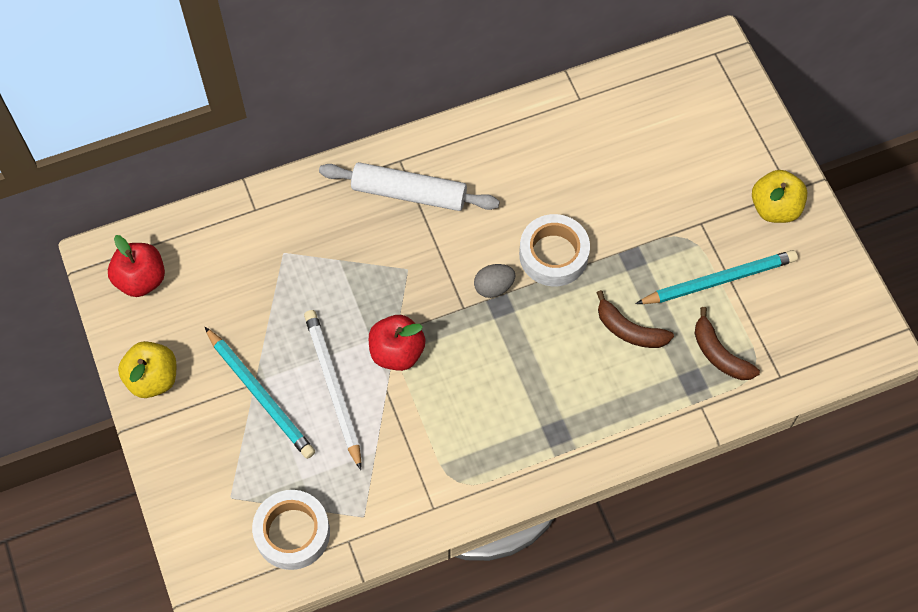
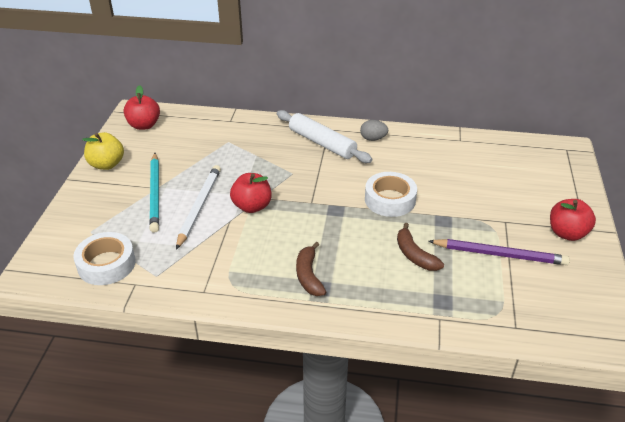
camera: 30 degrees right, 25 degrees down
(494, 287) = (338, 200): grey egg -> grey egg (373, 139)
(718, 280) = (499, 254): turquoise pencil -> purple pencil
(719, 354) = (474, 294): brown banana -> brown banana (309, 275)
(775, 208) = (567, 233): yellow apple -> red apple

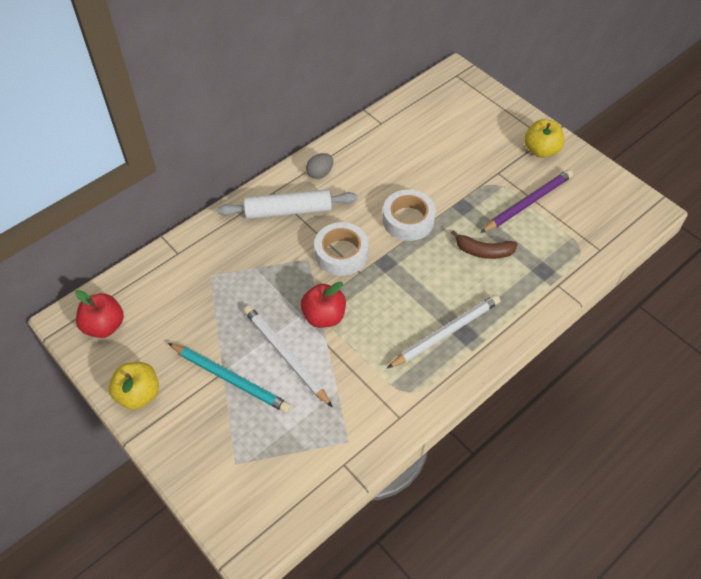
camera: 50 degrees left, 15 degrees up
(106, 264) = (296, 473): white tape -> white tape (341, 253)
(309, 275) = (445, 333): brown banana -> white pencil
(567, 233) = (541, 150): red apple -> yellow apple

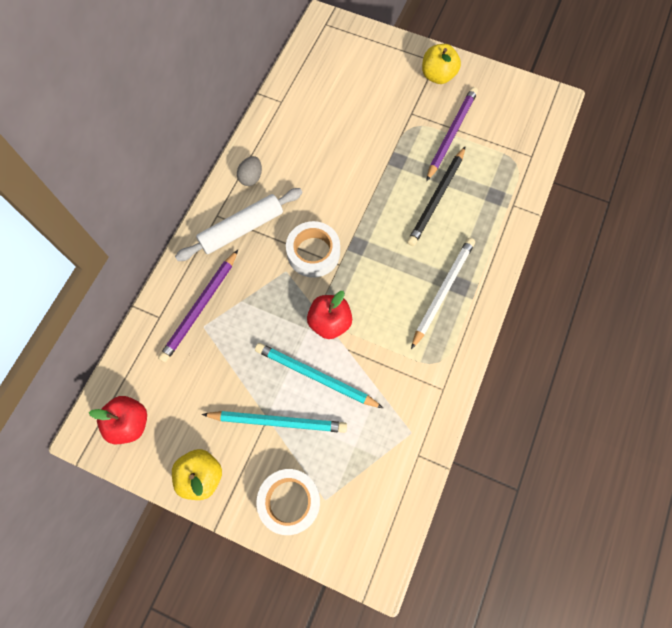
camera: 25 degrees left, 15 degrees up
(216, 259) = (200, 307): none -> purple pencil
(286, 356) = (316, 376): white pencil -> turquoise pencil
(408, 220) = (356, 193): white tape -> white tape (289, 501)
(483, 251) = (436, 198): brown banana -> black pencil

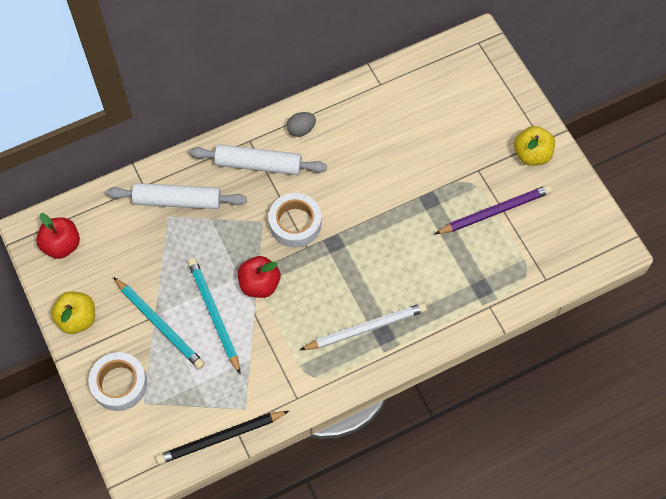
camera: 40 degrees right, 5 degrees down
(200, 307) = (177, 201): purple pencil -> white rolling pin
(436, 198) = (431, 254): black pencil -> black pencil (221, 438)

